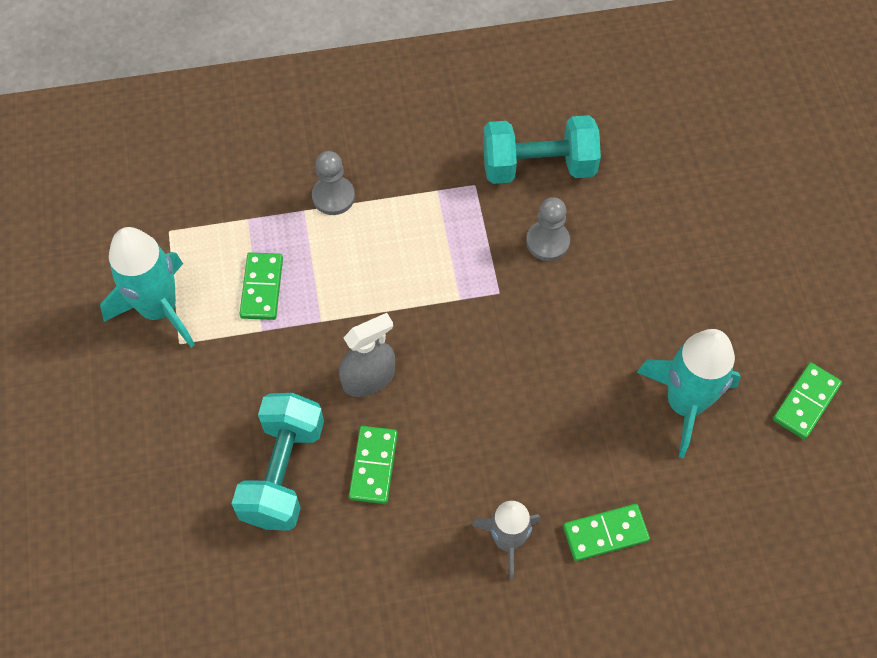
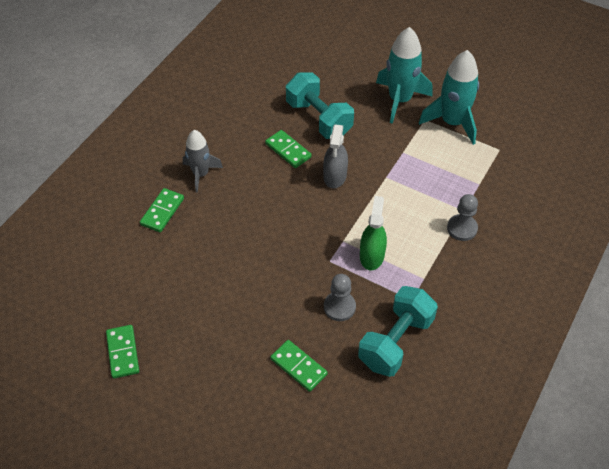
camera: 130 degrees right, 10 degrees down
(262, 288) = (428, 166): green domino -> green domino (298, 367)
(453, 257) = (372, 255): none -> green spray bottle
(685, 403) = (183, 295): turquoise rocket -> turquoise rocket (400, 100)

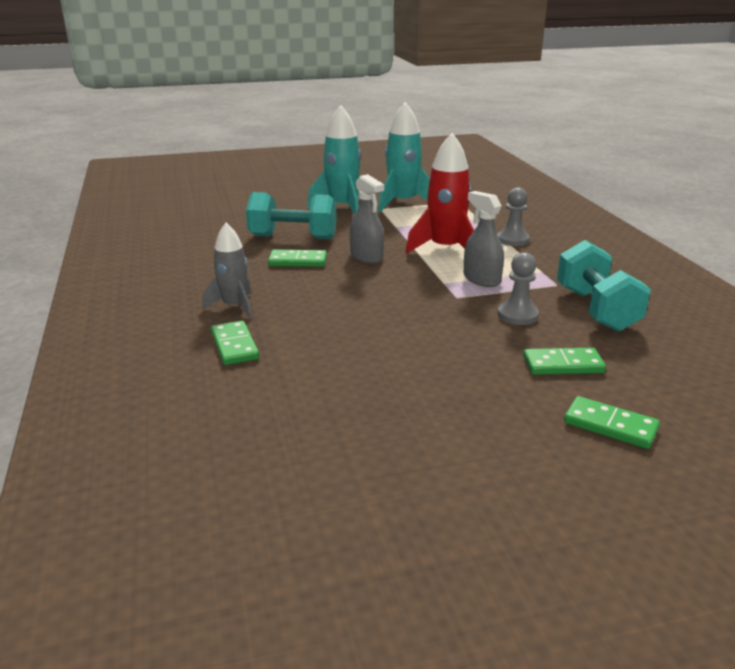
camera: 45 degrees left, 25 degrees down
(122, 352) = (380, 464): green domino -> green domino (610, 426)
(372, 255) = (481, 279): green spray bottle -> grey spray bottle
(398, 204) = (445, 249): none -> red rocket

